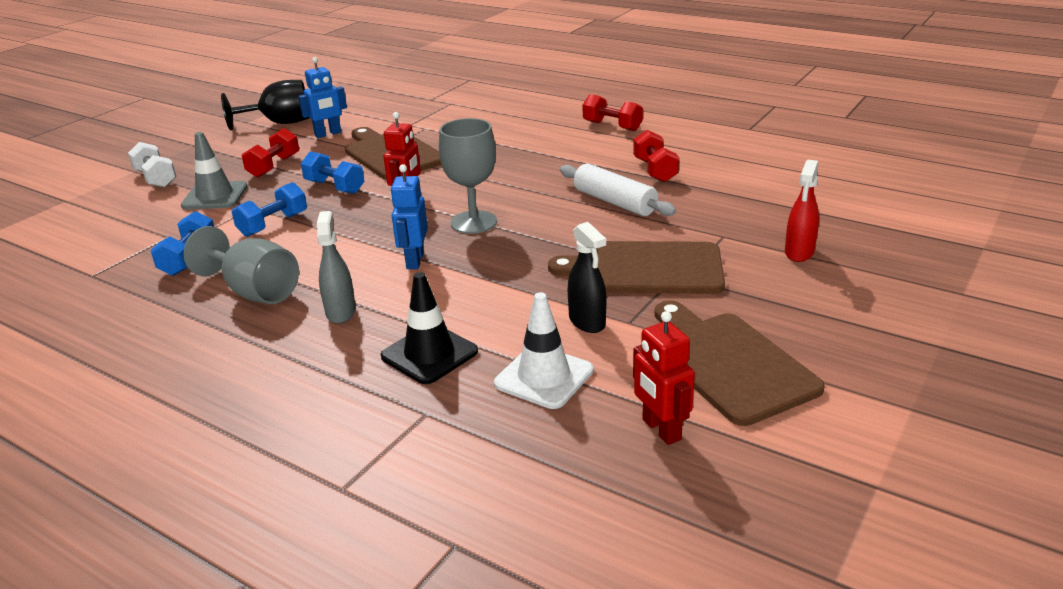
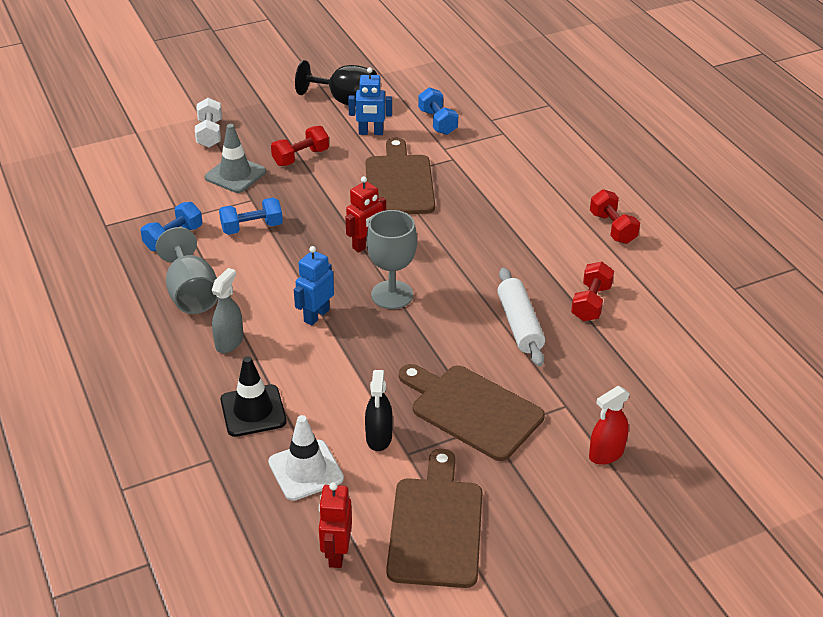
camera: 30 degrees right, 10 degrees up
(334, 187) = (325, 204): blue dumbbell -> blue dumbbell (437, 122)

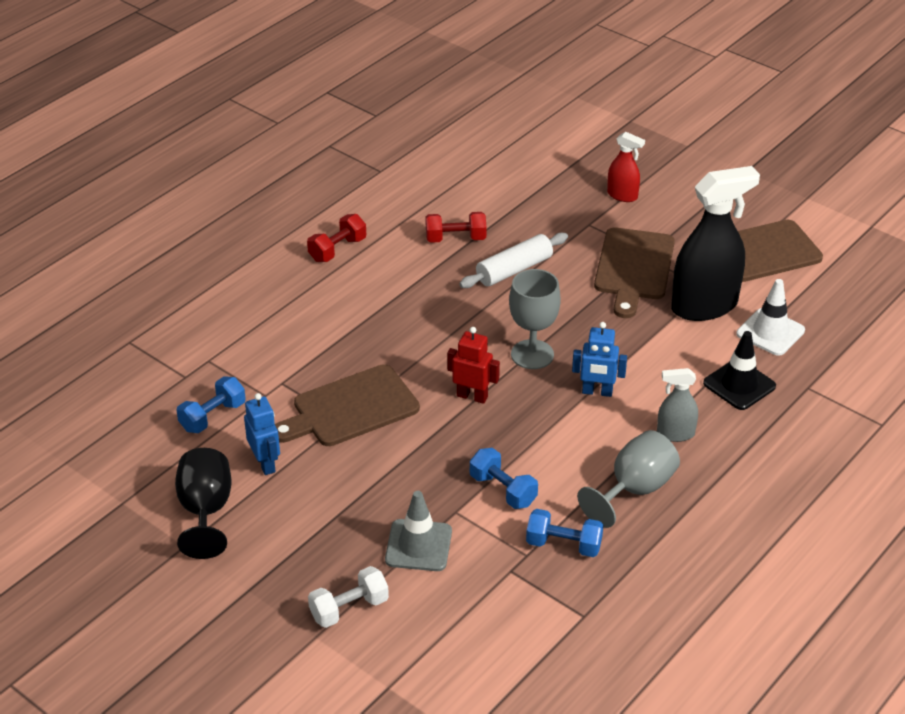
camera: 115 degrees left, 0 degrees up
(301, 157) = (350, 503): red dumbbell -> none
(336, 553) = (825, 290): red robot -> none
(379, 438) = (704, 306): black spray bottle -> black spray bottle, size x2.03

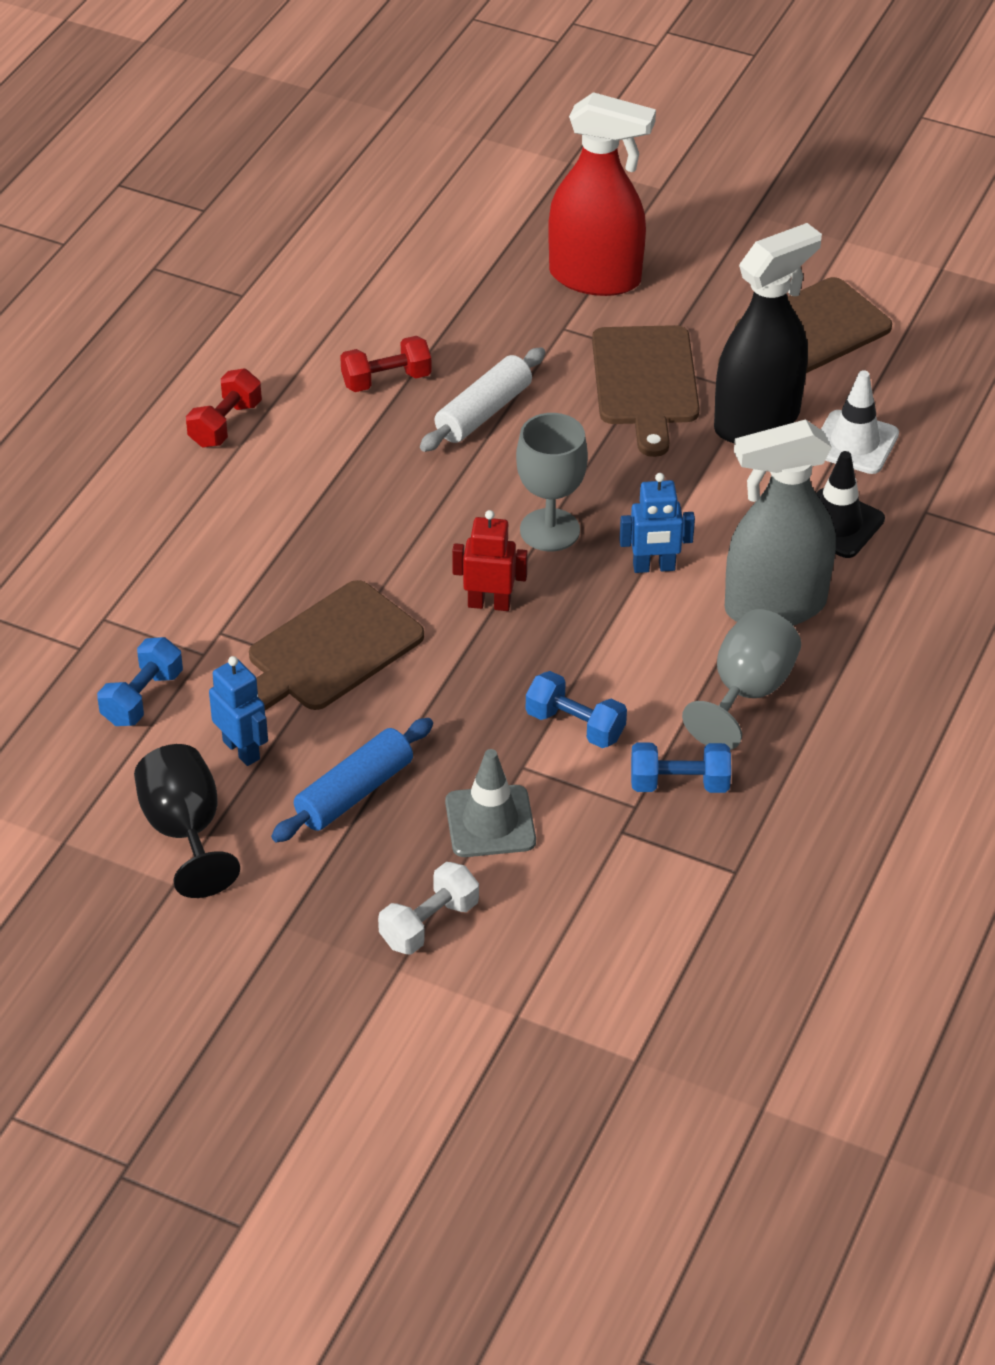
camera: 15 degrees left, 5 degrees up
(331, 507) = (354, 792): none -> blue rolling pin
(622, 195) = (595, 278): red spray bottle -> red spray bottle, size x2.03
(675, 434) = (774, 606): grey spray bottle -> grey spray bottle, size x2.03

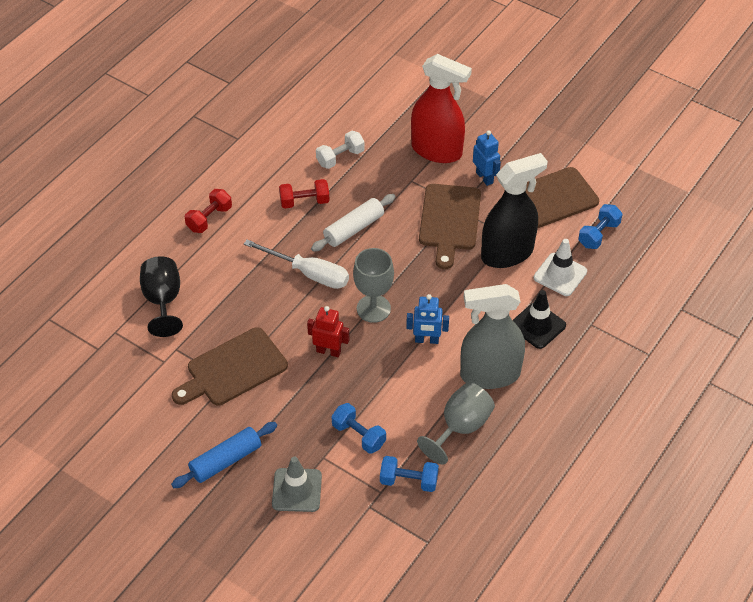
camera: 10 degrees right, 5 degrees up
(142, 698) = (124, 385): blue dumbbell -> blue dumbbell (598, 234)
(185, 831) = (127, 472): black goblet -> black goblet (163, 301)
(241, 750) = (170, 425): blue robot -> blue robot (484, 177)
(423, 489) = (309, 273): none -> white screwdriver
(429, 924) = (248, 550): white dumbbell -> white dumbbell (340, 158)

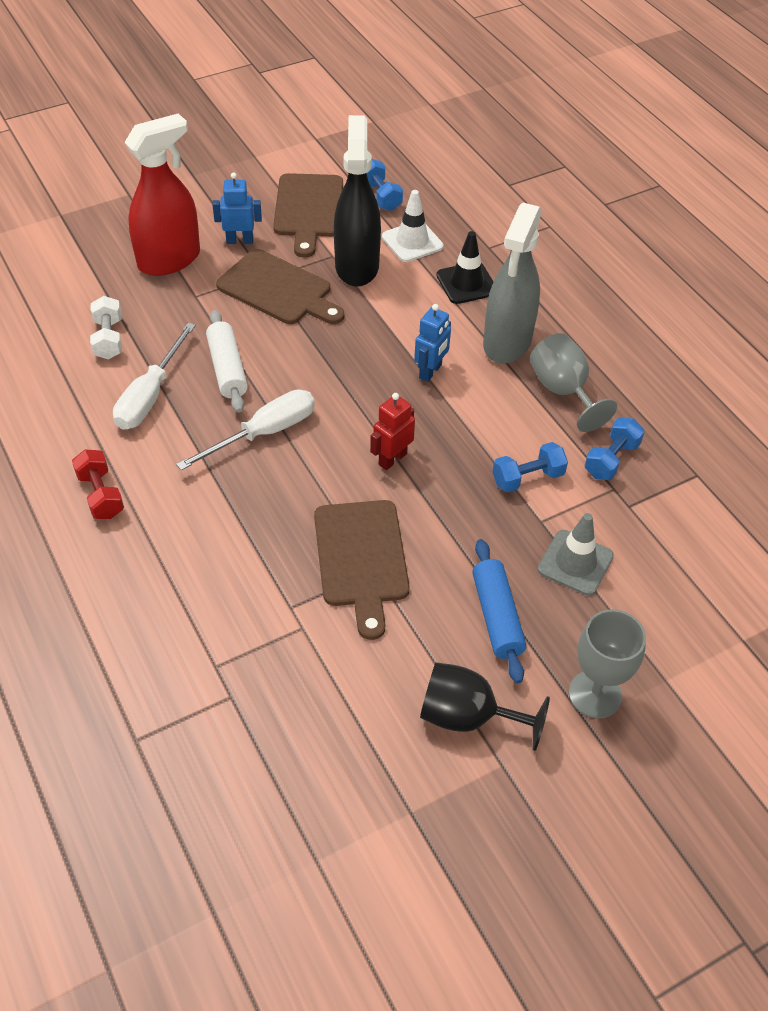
camera: 65 degrees left, 0 degrees up
(163, 301) = (201, 593): black goblet -> black goblet (468, 717)
(304, 202) = (150, 395): red dumbbell -> white screwdriver
(373, 308) = (357, 397): grey goblet -> grey goblet (595, 694)

